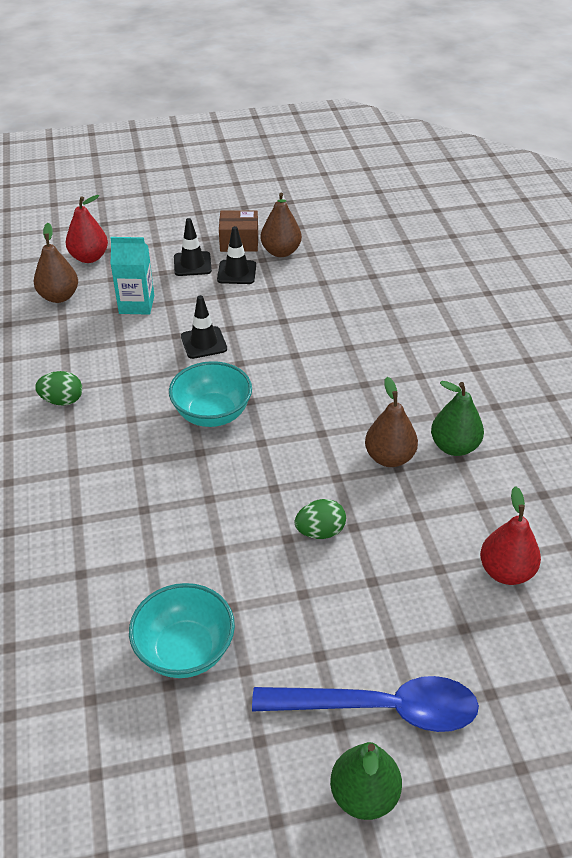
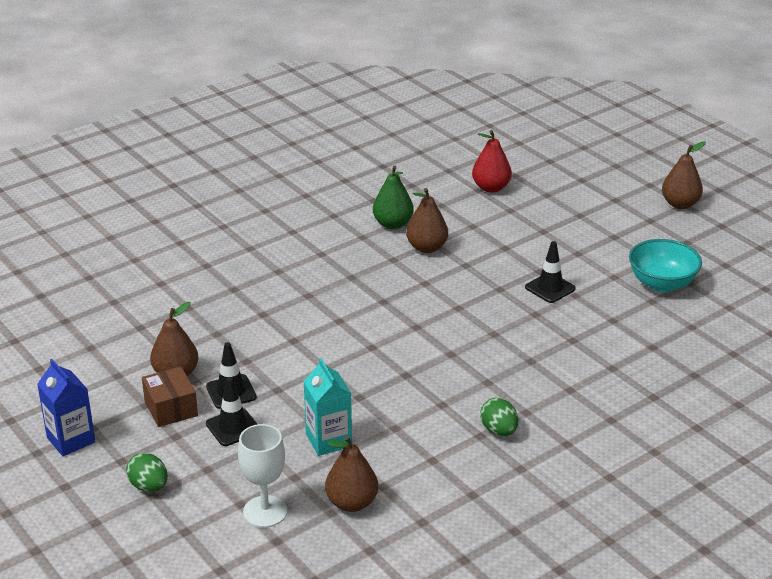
camera: 115 degrees left, 10 degrees down
(89, 257) = (265, 512): red pear -> white goblet
(204, 343) = (358, 376): black traffic cone -> black traffic cone (550, 288)
(212, 414) = (447, 341): turquoise bowl -> none
(238, 197) = (71, 440): none -> blue carton
(320, 532) = (522, 259): green egg -> green egg (149, 486)
(364, 795) = (680, 204): green pear -> brown pear
(380, 709) = (627, 210): blue spoon -> none

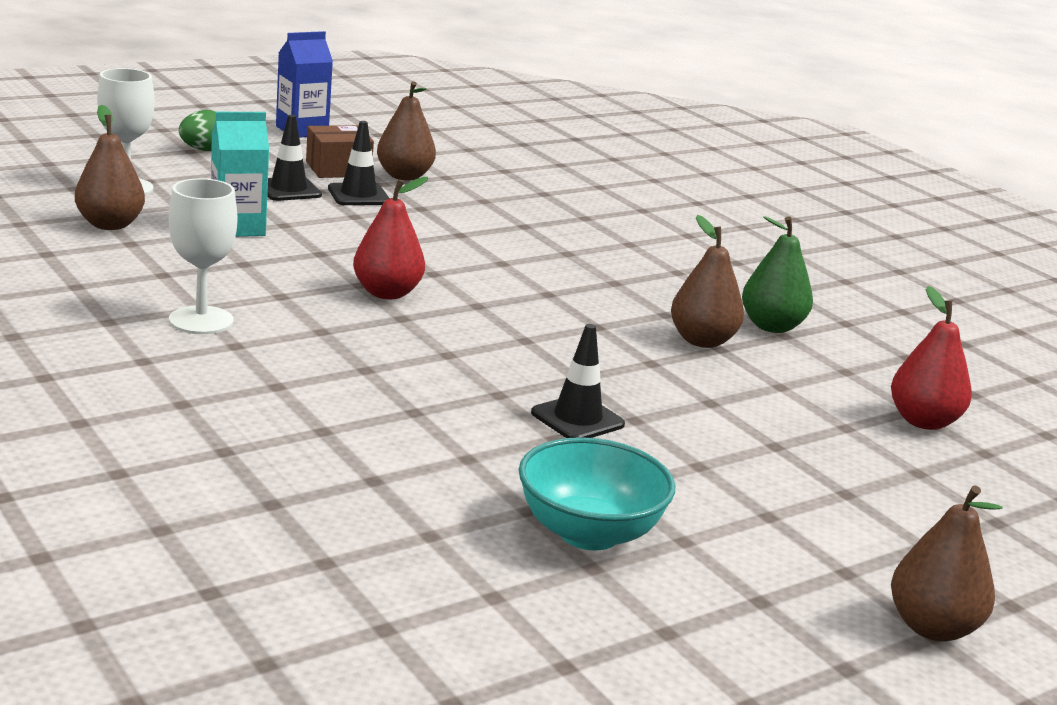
camera: 90 degrees right, 10 degrees down
(416, 362) = (387, 293): none -> red pear
(499, 430) = (201, 320): green egg -> white goblet

